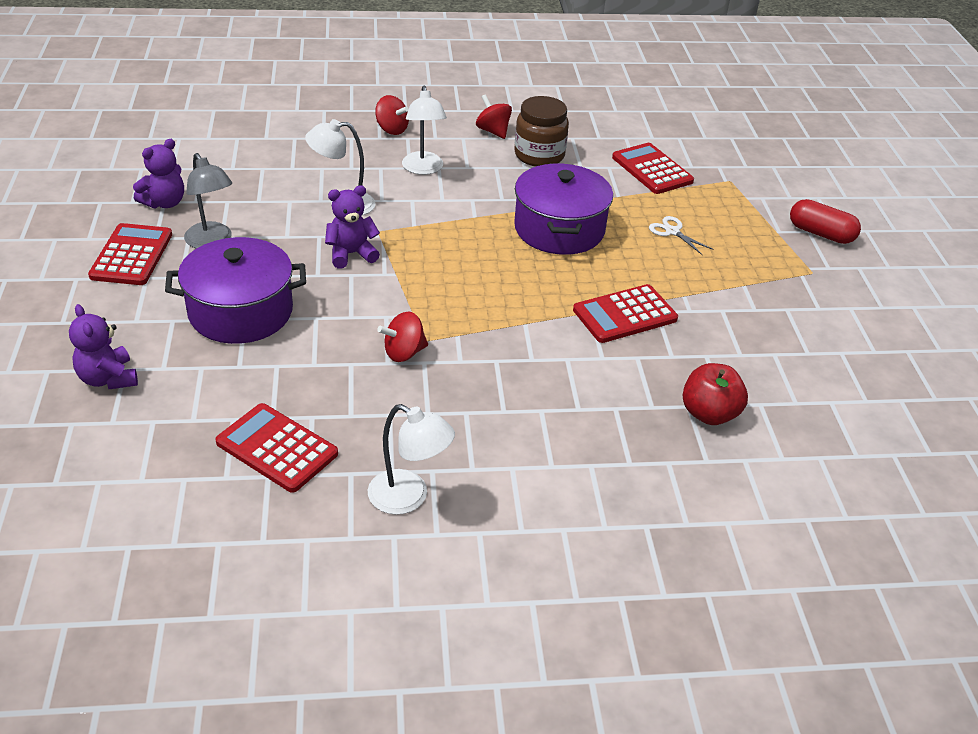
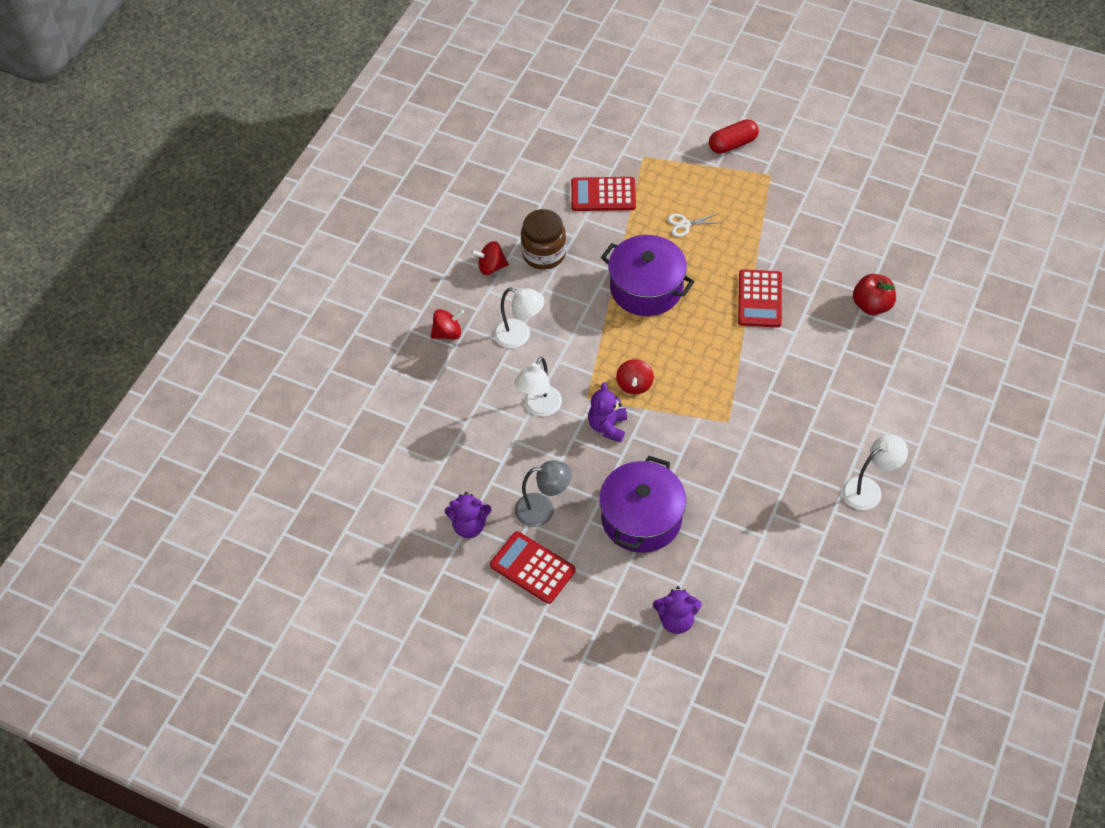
camera: 55 degrees left, 15 degrees up
(164, 203) = (469, 526): purple teddy bear -> purple teddy bear turned 105 degrees clockwise
(277, 448) = (793, 543): red calculator -> none
(404, 353) = (735, 439): red spinning top -> red spinning top (634, 385)

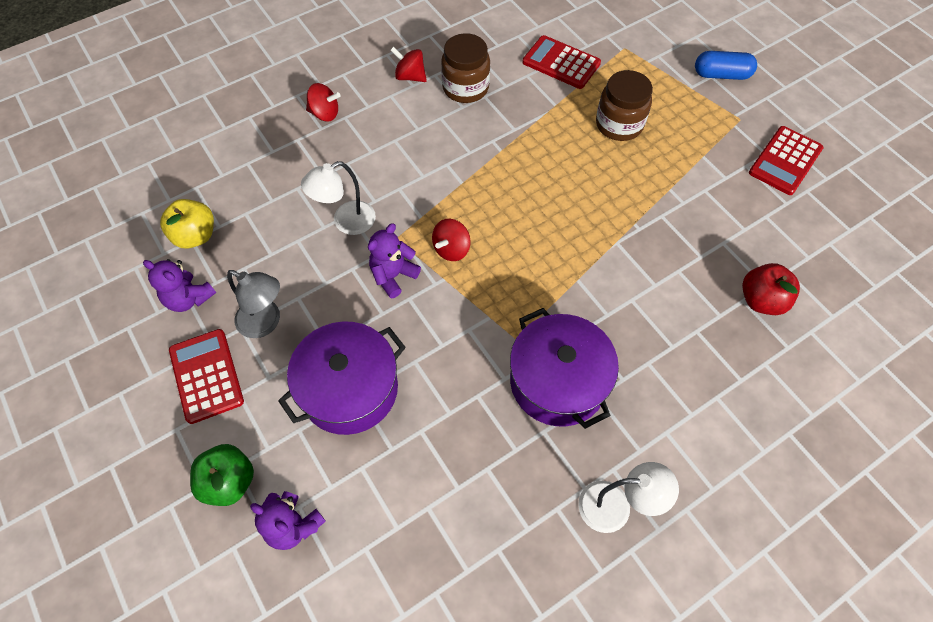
camera: 30 degrees right, 5 degrees up
(431, 480) = (195, 236): none -> yellow apple
(519, 336) = (383, 148): white lamp -> none
(610, 621) = (229, 482): none -> green apple
(646, 288) = (535, 164): purple pot -> purple pot (558, 381)
(685, 224) = (619, 124): white scissors -> brown jar
(732, 144) = (721, 75): red capsule -> blue capsule
(760, 299) = (642, 231): red calculator -> red calculator (785, 161)

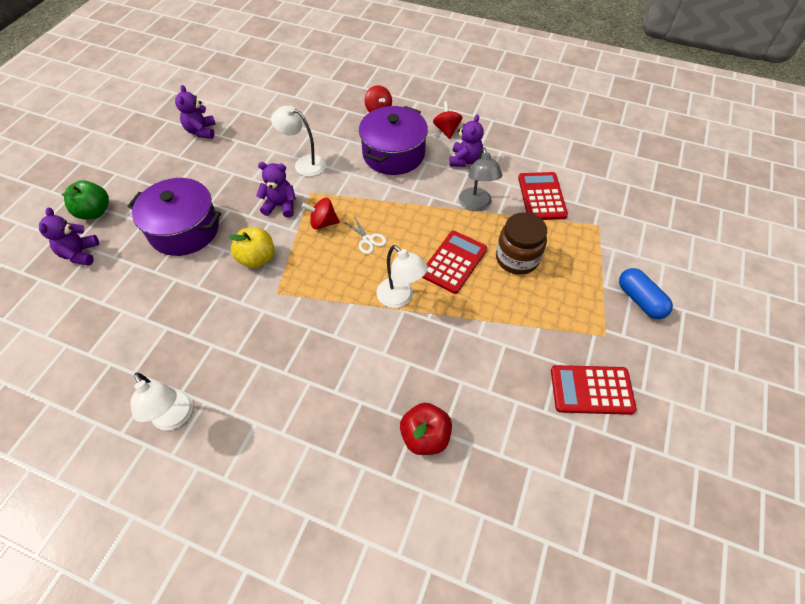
camera: 55 degrees right, 5 degrees down
(195, 236) = (245, 110): yellow apple -> yellow apple (257, 258)
(206, 376) = (156, 166): red calculator -> red calculator (454, 262)
(266, 323) = (206, 169): grey lamp -> grey lamp (476, 205)
(465, 88) = (465, 160): brown jar -> purple teddy bear
(507, 223) = (368, 240): none -> white scissors
(558, 381) = (257, 333): purple pot -> purple pot (393, 154)
(600, 236) = (400, 298): none -> white lamp

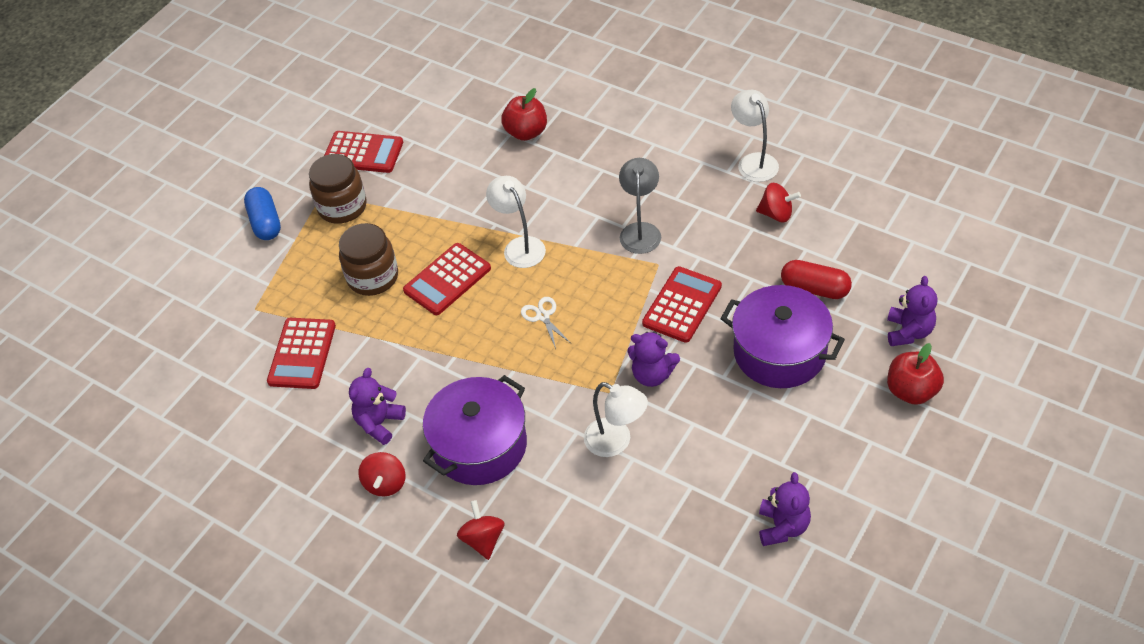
camera: 165 degrees left, 5 degrees down
(95, 212) = (911, 391): green apple -> red apple
(145, 282) = (814, 289): none -> red capsule
(257, 258) = (682, 305): yellow apple -> red calculator
(323, 223) = (597, 344): red spinning top -> red spinning top (776, 214)
(476, 205) = (392, 350): grey lamp -> grey lamp (640, 231)
(578, 323) = (342, 207): none -> brown jar

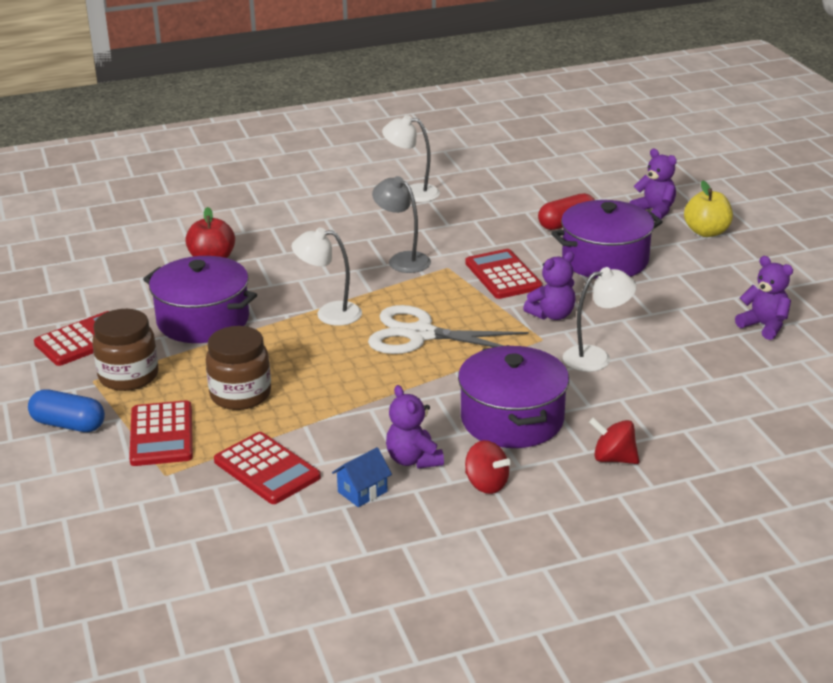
camera: 55 degrees left, 20 degrees down
(319, 421) = (362, 492): none -> blue house
(443, 189) = (203, 320): none -> purple pot
(447, 280) = (307, 360): red calculator -> red calculator (161, 434)
(543, 316) = (420, 334): white scissors -> white scissors, size x2.23
(776, 214) = (476, 206): red spinning top -> none
(911, 391) = (706, 232): red apple -> yellow apple

